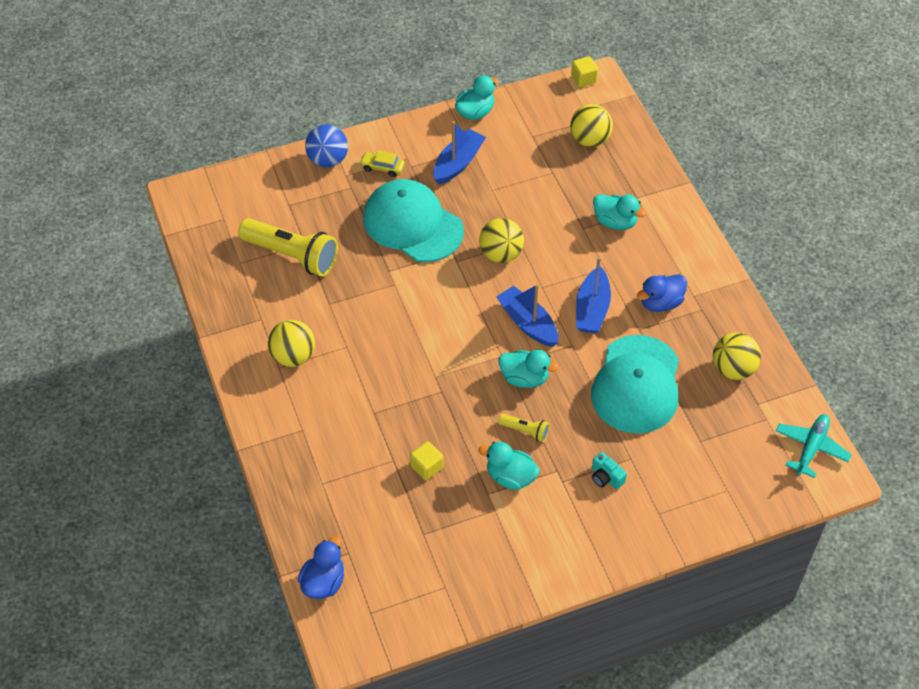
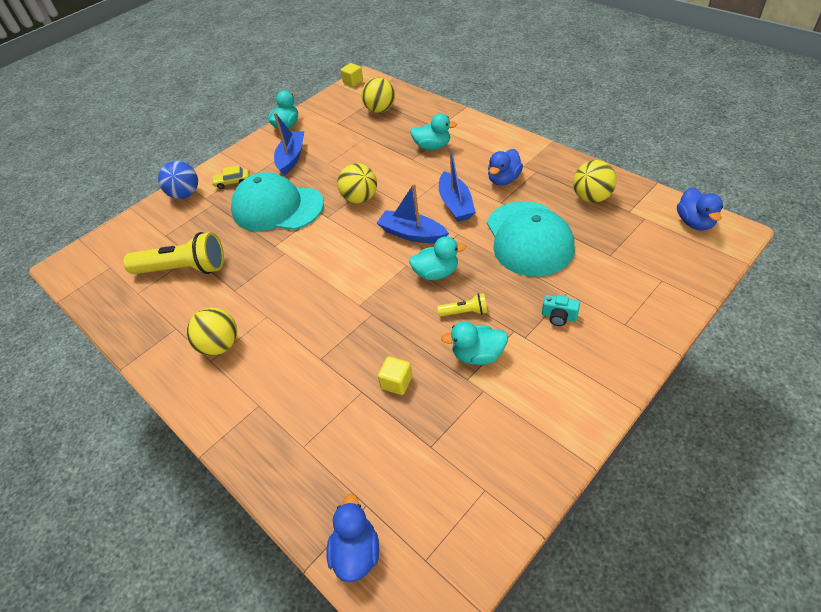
camera: 20 degrees left, 5 degrees down
(811, 448) = (694, 222): turquoise plane -> blue duck

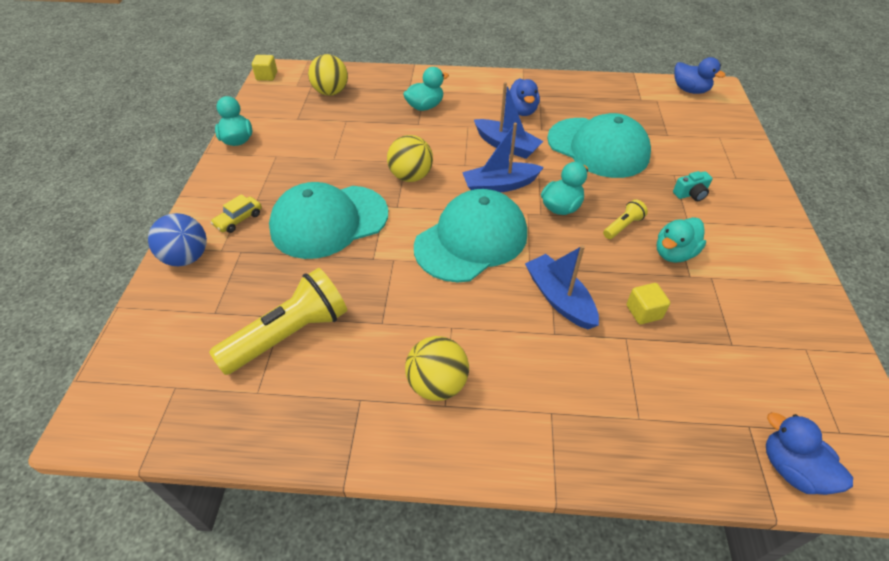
camera: 45 degrees left, 0 degrees up
(291, 158) = (284, 168): blue boat -> blue boat (559, 298)
(345, 265) = (471, 240): none -> turquoise cap
(591, 197) = (604, 99): yellow ball -> none

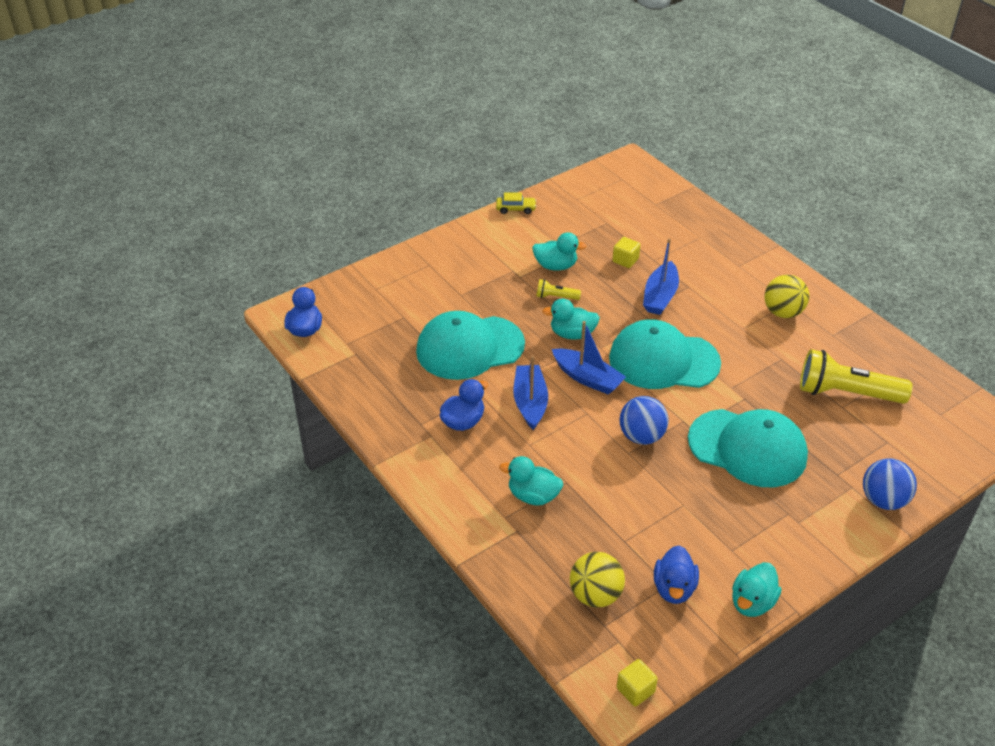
camera: 130 degrees left, 5 degrees down
(238, 219) = (818, 504): yellow car -> yellow car (516, 209)
(411, 176) = (641, 436): yellow ball -> blue ball
(598, 147) = (469, 347): turquoise cap -> turquoise cap turned 105 degrees counterclockwise
(691, 194) = (478, 279): turquoise camera -> none
(792, 469) = (663, 187): blue duck -> blue duck (674, 588)

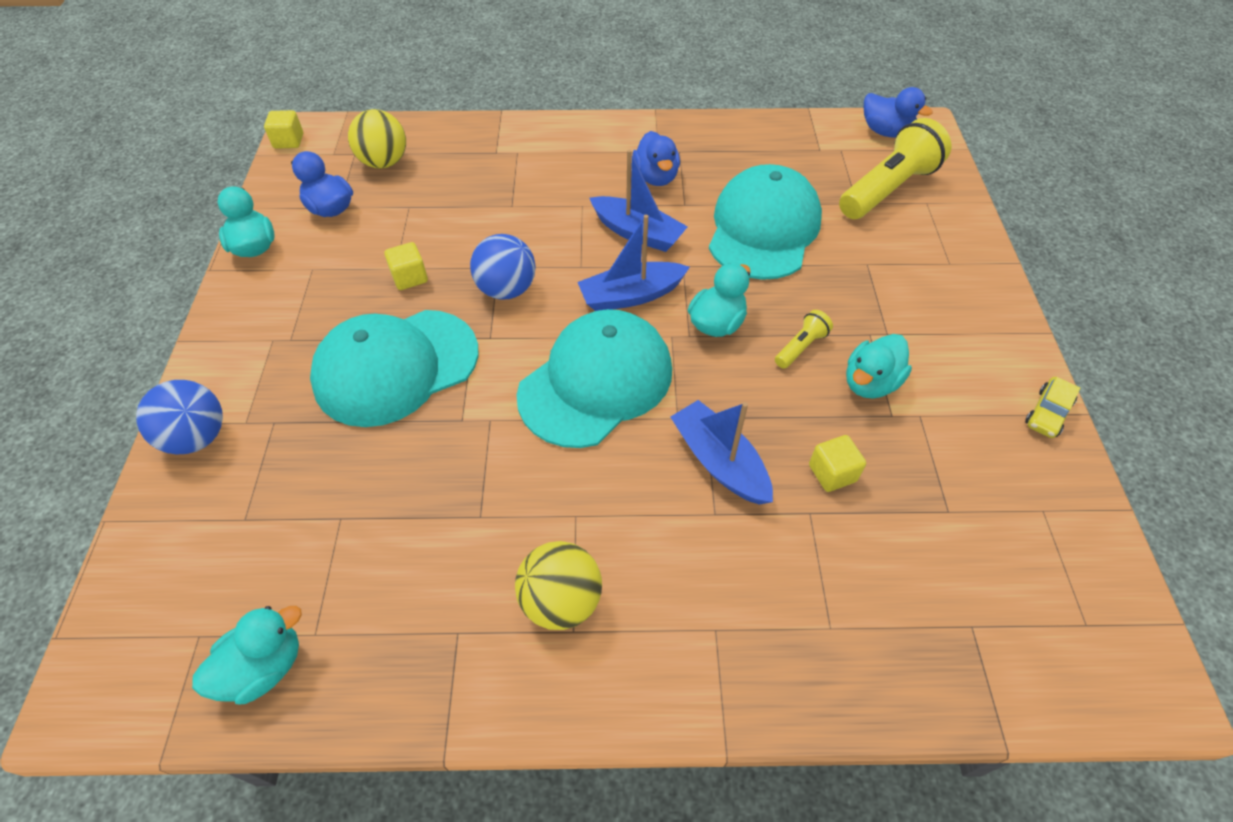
camera: 125 degrees right, 10 degrees up
(533, 496) = (520, 178): turquoise duck -> turquoise duck (264, 667)
(683, 491) = (409, 277): none -> yellow cube
(846, 393) = (352, 544): yellow flashlight -> yellow flashlight (887, 189)

